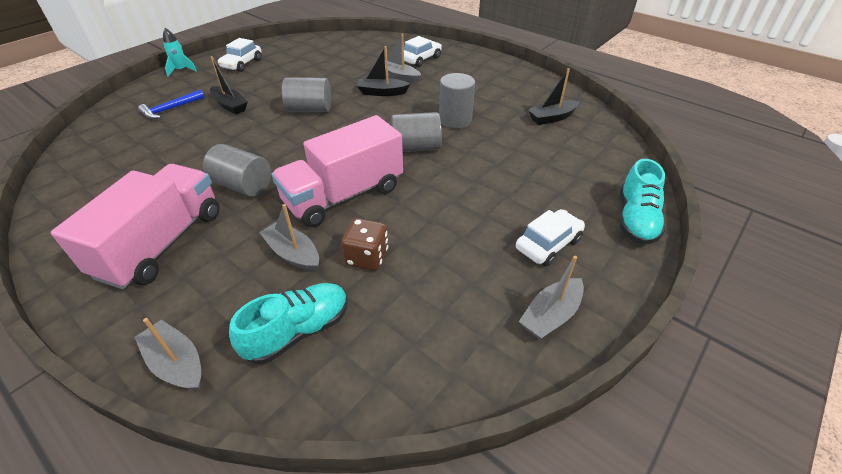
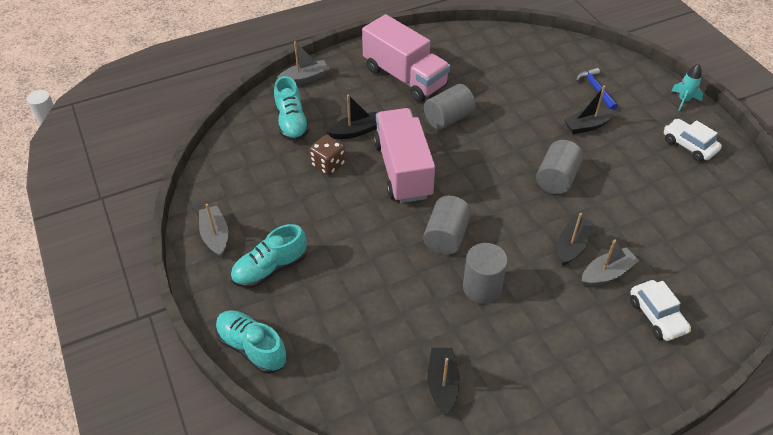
camera: 115 degrees right, 5 degrees up
(293, 254) = (355, 131): grey boat -> black boat
(548, 244) = (270, 269): white car -> turquoise shoe

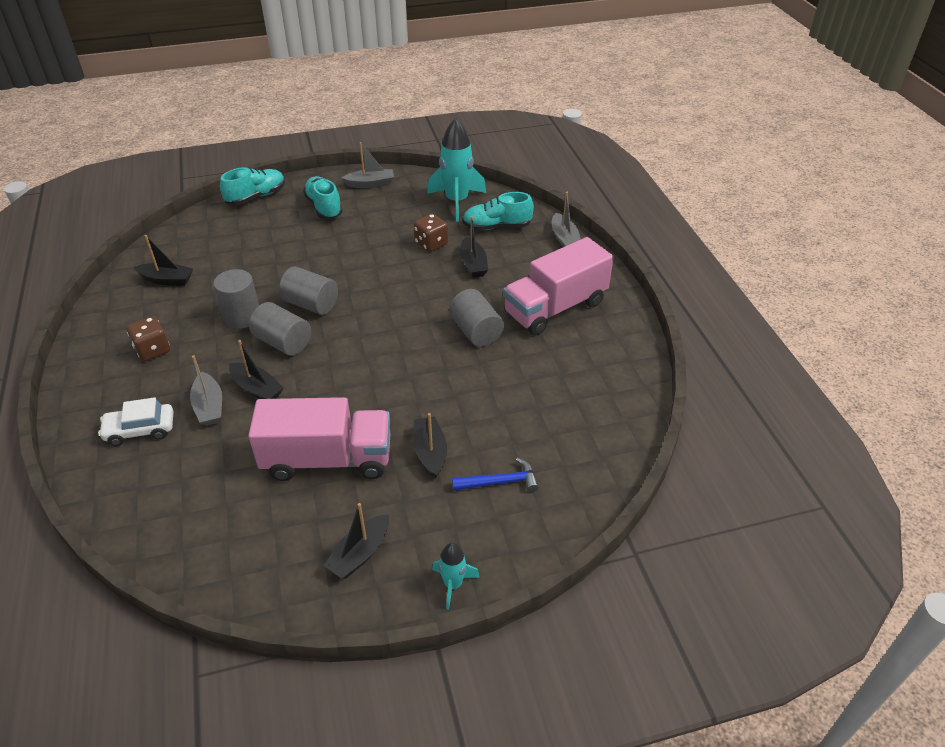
camera: 100 degrees right, 5 degrees down
(249, 157) = (457, 202): none -> turquoise rocket
(403, 170) = (408, 288): pink truck -> pink truck (328, 459)
(556, 178) = (352, 400): grey cylinder -> grey cylinder (283, 342)
(557, 349) = (153, 350): none -> brown dice
(689, 145) = (360, 554): white car -> black boat

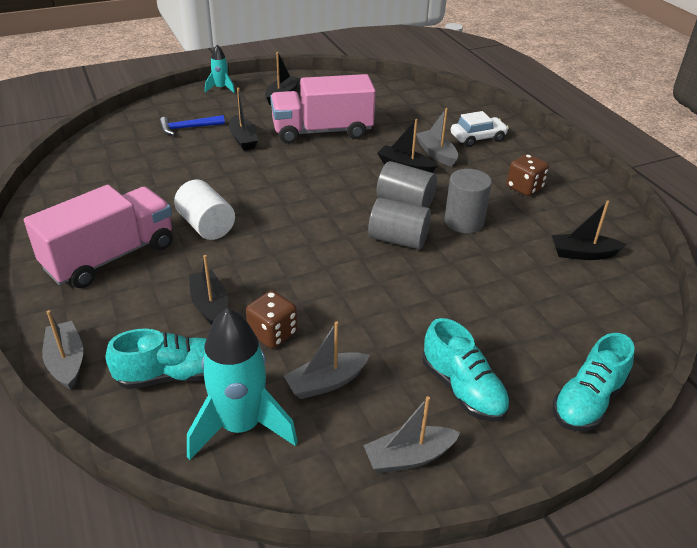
camera: 170 degrees right, 5 degrees down
(404, 216) = (326, 382): none -> grey boat
(476, 331) = (206, 226): grey cylinder -> white cylinder

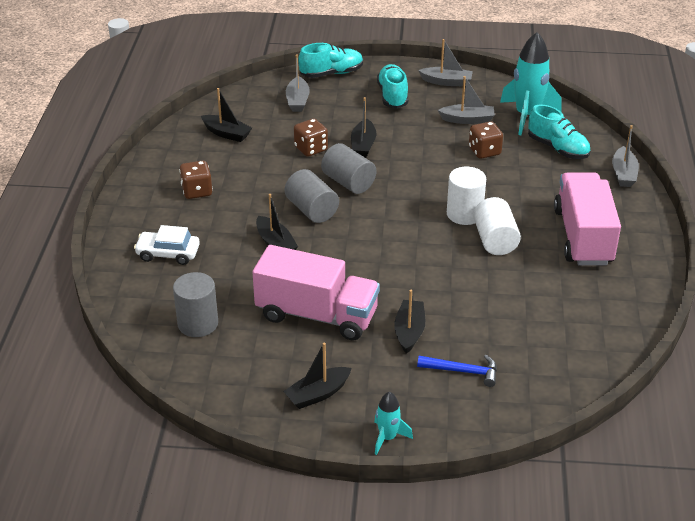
camera: 150 degrees left, 0 degrees up
(110, 257) = (583, 237): pink truck -> pink truck turned 105 degrees clockwise
(172, 375) = (558, 148): turquoise shoe -> turquoise shoe turned 150 degrees counterclockwise
(210, 306) = (518, 179): black boat -> black boat (363, 145)
(252, 243) = (464, 214): none -> white cylinder
(436, 154) = (230, 248): grey boat -> grey boat (297, 101)
(464, 222) = (283, 180): grey cylinder -> grey cylinder (198, 323)
(476, 265) = (311, 149): none -> brown dice

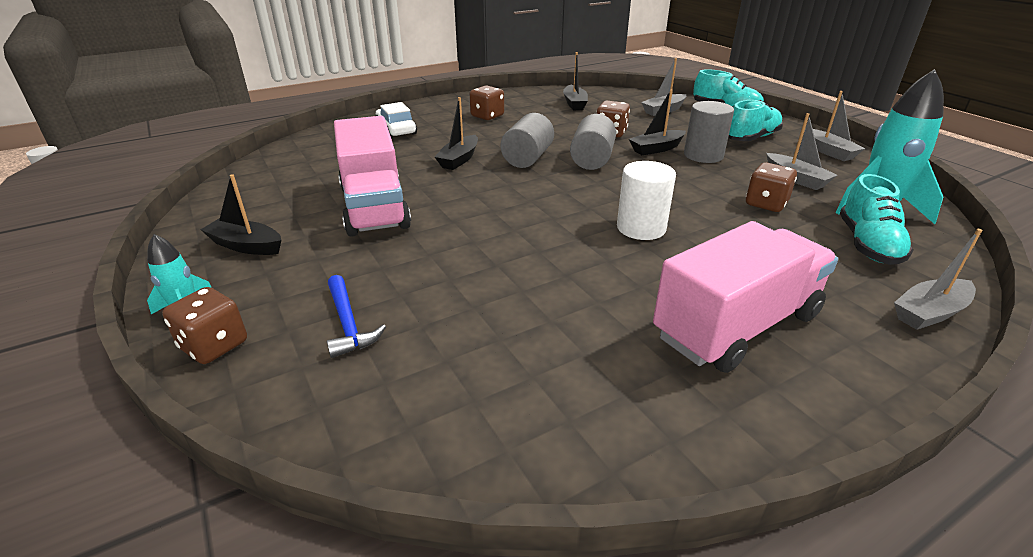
camera: 55 degrees right, 5 degrees down
(198, 323) = (315, 165): grey cylinder -> grey cylinder (703, 155)
(409, 332) = (394, 263): black boat -> none
(439, 431) = (214, 345): none -> brown dice
(495, 240) = (624, 262): white cylinder -> none

